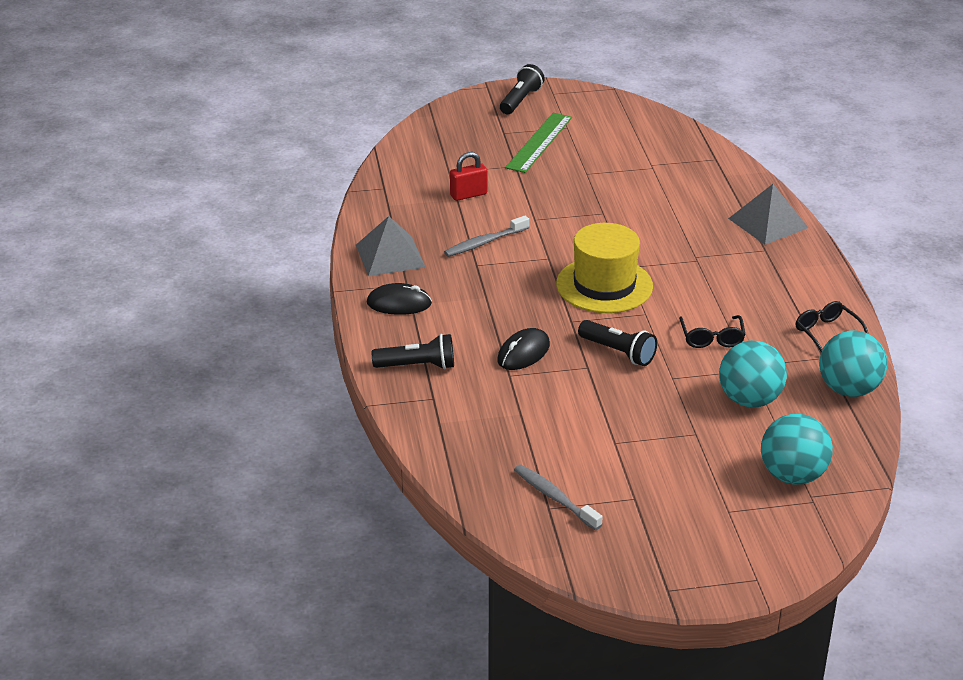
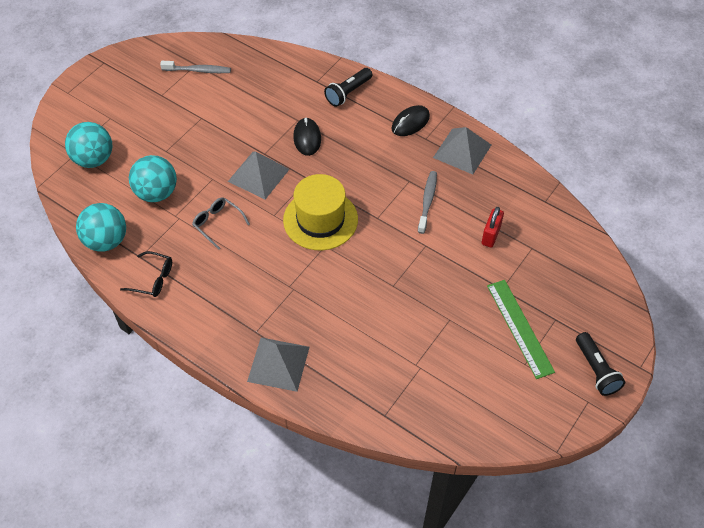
camera: 135 degrees right, 20 degrees up
(618, 352) = (258, 175): black flashlight -> grey pyramid
(711, 338) = (218, 224): black glasses -> grey glasses

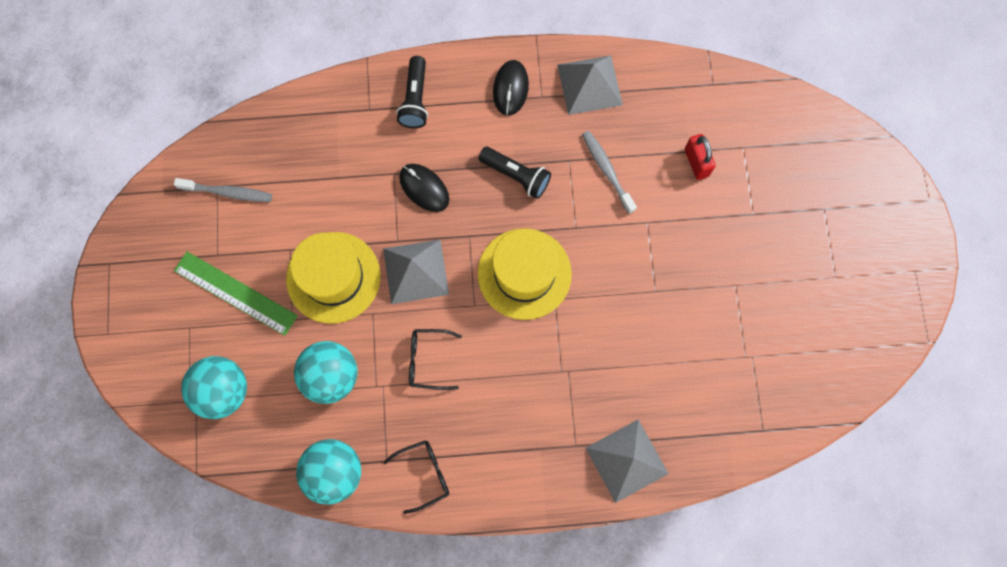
camera: 40 degrees left, 20 degrees up
(198, 70) = (228, 192): grey toothbrush -> grey toothbrush turned 45 degrees clockwise
(210, 146) = (333, 277): none -> yellow hat
(218, 224) = (428, 360): grey glasses -> black glasses
(519, 328) = (802, 243): green ruler -> green ruler (235, 293)
(596, 370) = (897, 233): black flashlight -> black flashlight (516, 176)

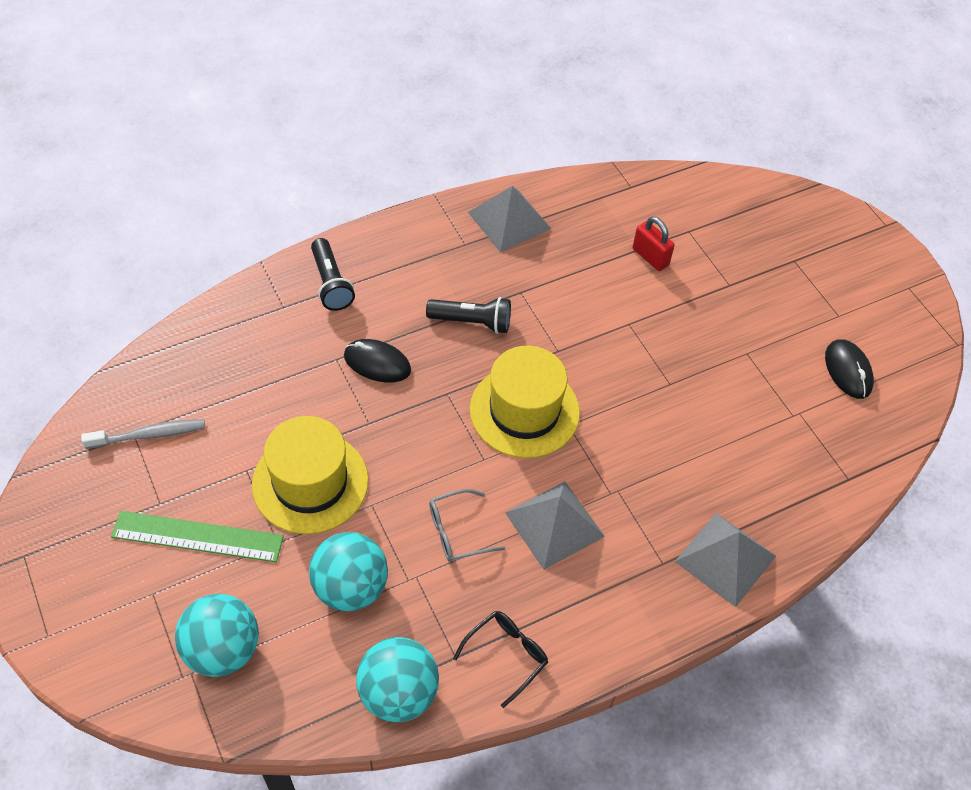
camera: 25 degrees left, 20 degrees down
(416, 271) = (403, 446): grey pyramid -> grey pyramid (554, 524)
(428, 360) = (458, 532): black glasses -> grey glasses
(510, 89) = (429, 246): black mouse -> black mouse (848, 371)
(607, 170) = (564, 290): grey toothbrush -> none

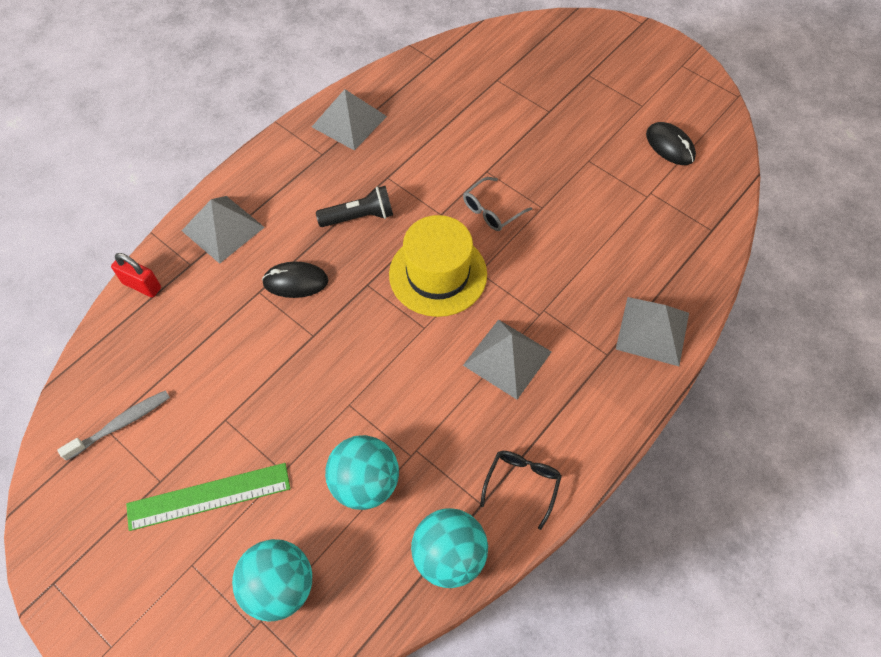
camera: 20 degrees left, 5 degrees up
(310, 482) = (286, 407): yellow hat -> none
(331, 283) = (223, 229): black flashlight -> grey pyramid
(458, 532) = (432, 397): grey glasses -> grey glasses (492, 210)
(650, 257) = (477, 111): red padlock -> red padlock (142, 285)

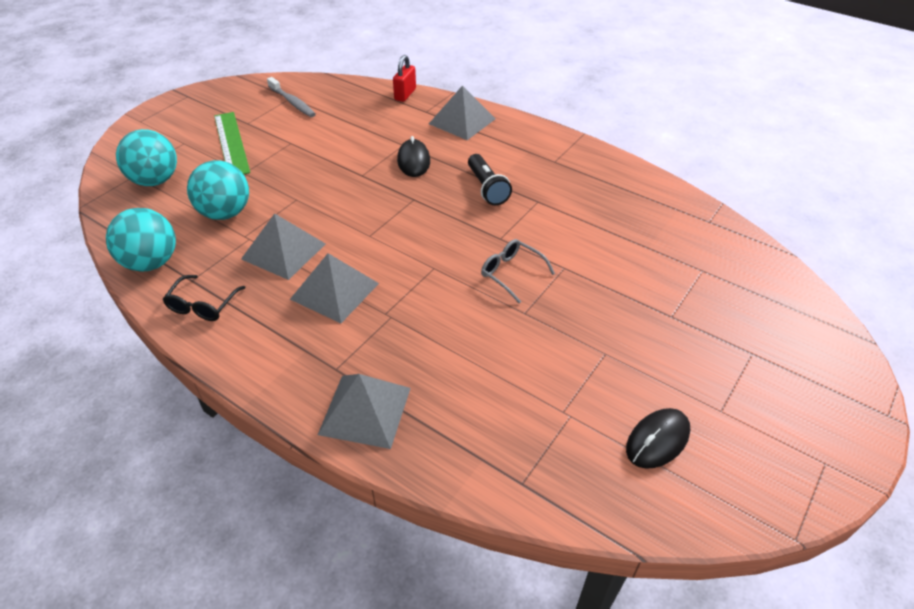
camera: 85 degrees right, 15 degrees down
(349, 121) = (599, 172): grey pyramid -> grey pyramid (284, 251)
(438, 274) = (428, 240): yellow hat -> none
(522, 484) = (203, 305): black glasses -> black glasses turned 90 degrees clockwise

